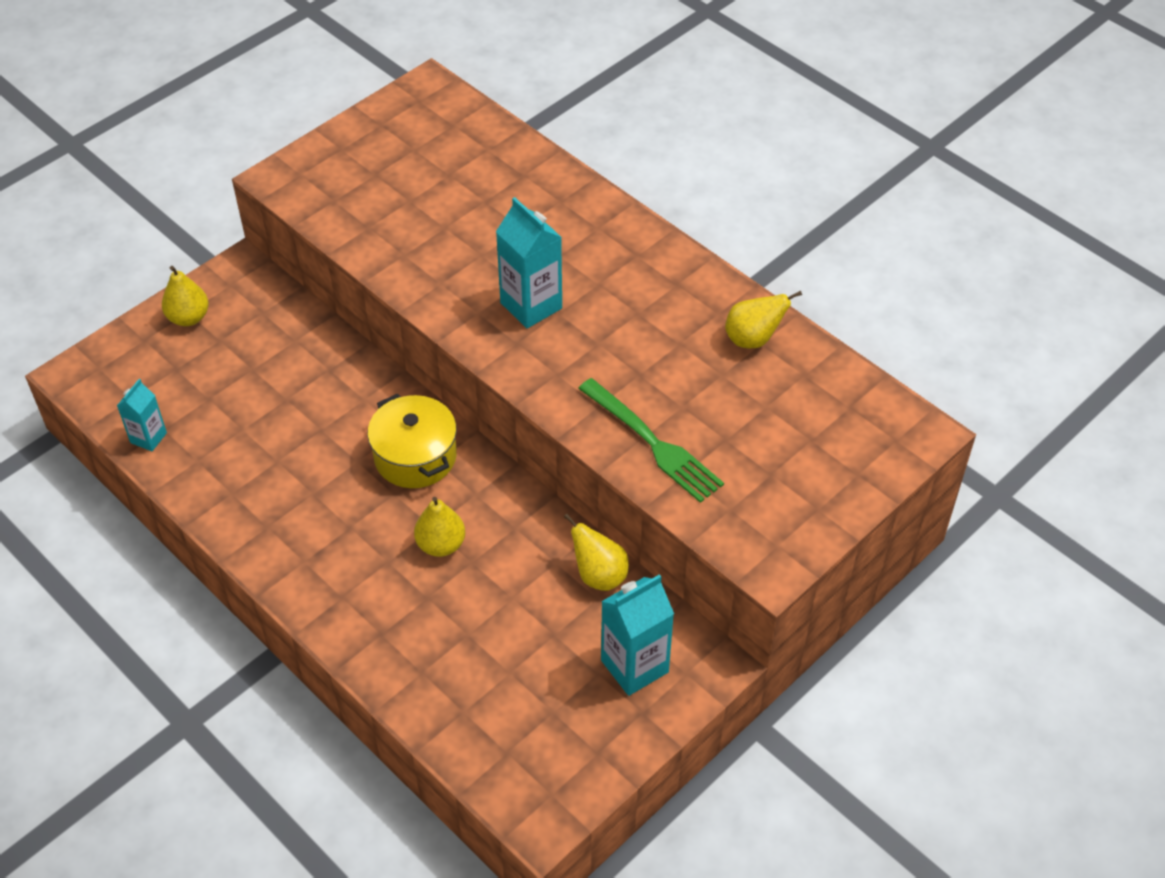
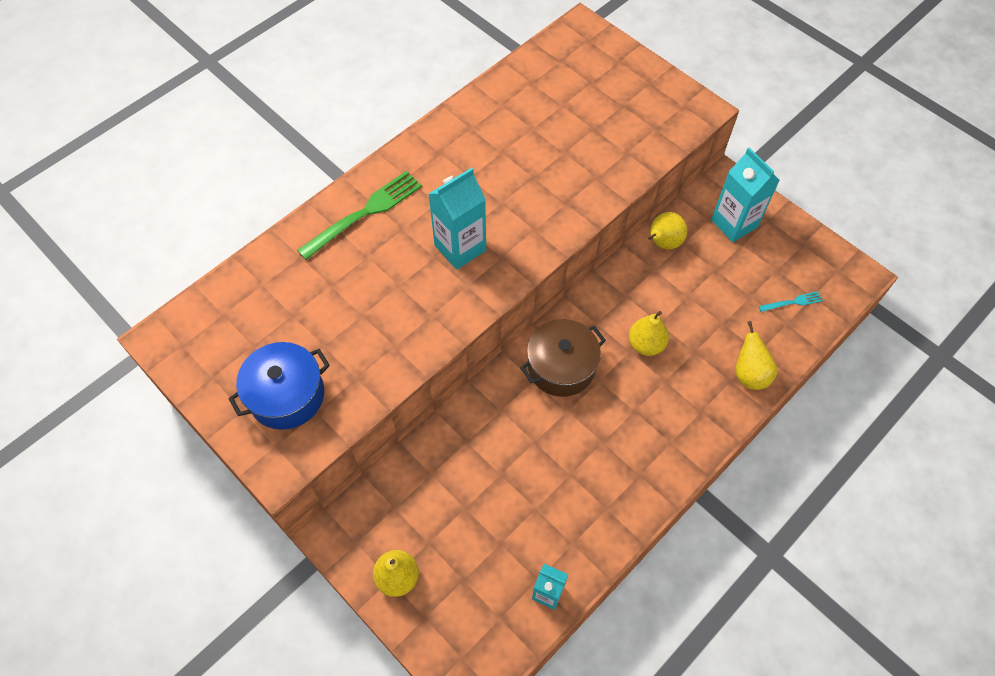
camera: 90 degrees left, 10 degrees up
(354, 178) = (287, 395): none -> blue pot
(415, 456) = (561, 367): yellow pot -> brown pot
(498, 724) = (793, 302): none -> turquoise fork
(653, 443) = (600, 170): green fork -> green fork (365, 213)
(753, 339) = (497, 109): yellow pear -> yellow pear (749, 374)

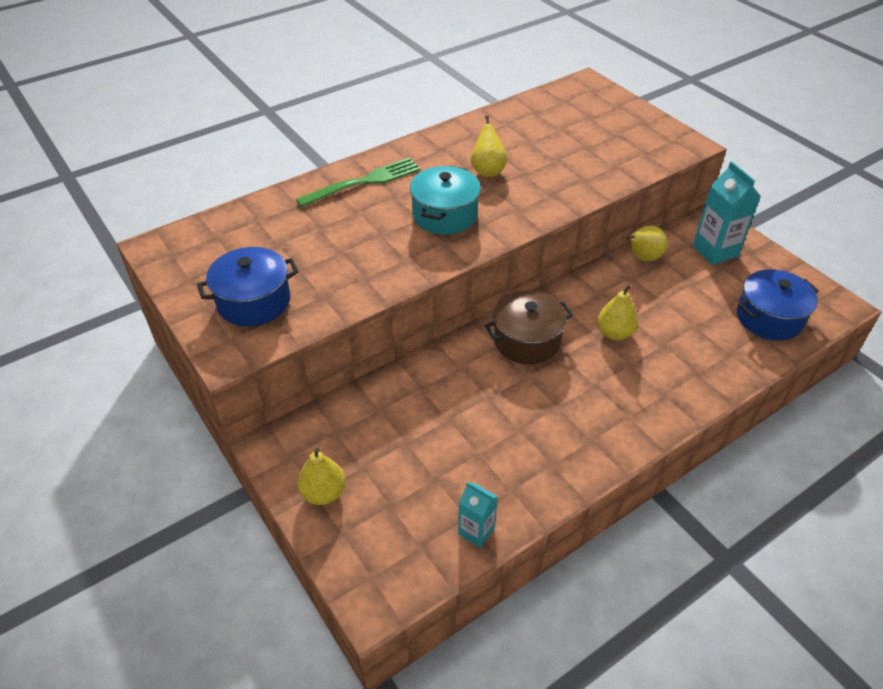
camera: 10 degrees right, 15 degrees down
(460, 248) = (445, 215): turquoise carton -> turquoise pot
(749, 374) = (718, 370): yellow pear -> yellow pear (487, 171)
(793, 302) = (769, 318): turquoise fork -> blue pot

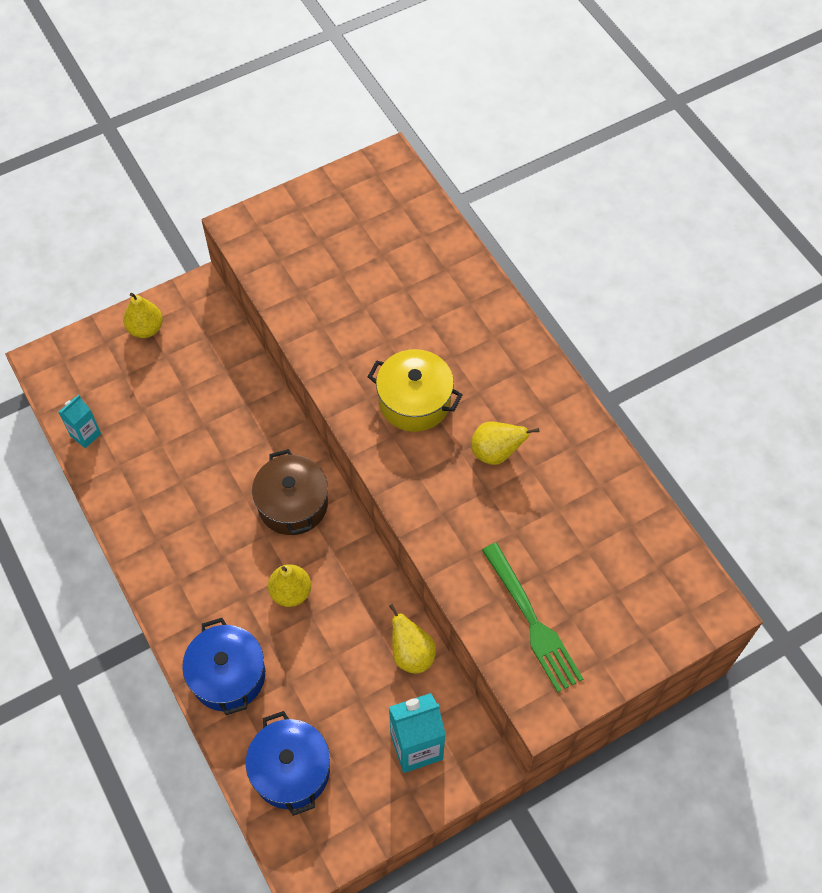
camera: 95 degrees right, 15 degrees up
(254, 302) = (302, 240): blue pot -> blue pot (228, 675)
(364, 182) = (482, 328): green fork -> green fork (532, 622)
(445, 215) = (414, 401): turquoise pot -> yellow pot

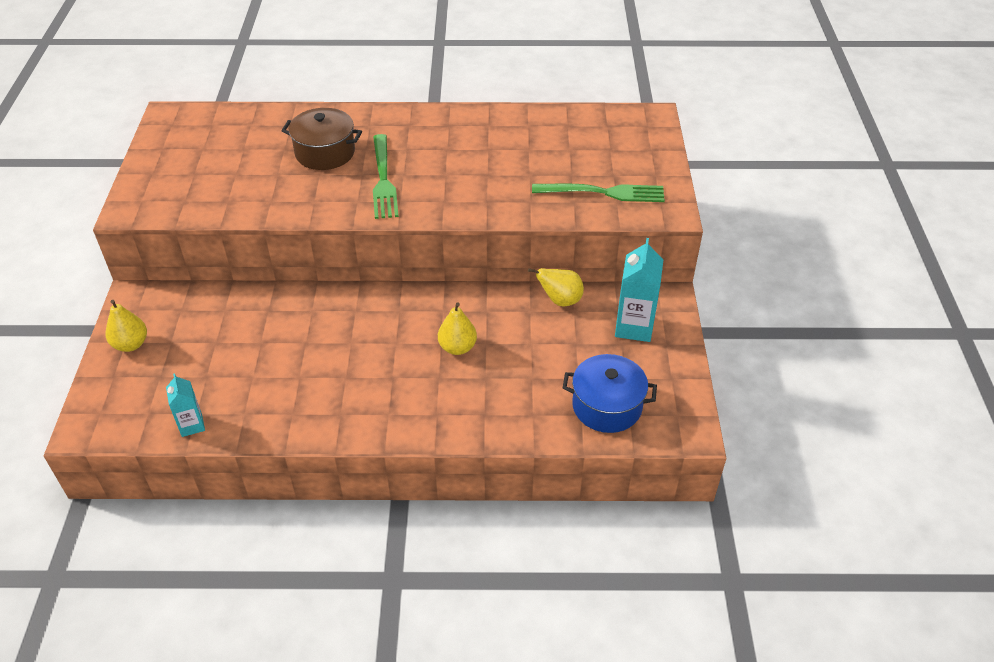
camera: 60 degrees left, 15 degrees down
(228, 675) = (499, 414): blue pot -> none
(292, 504) = (383, 317): brown pot -> brown pot (325, 153)
(414, 401) = (383, 180): yellow pot -> green fork
(496, 453) = (461, 159): yellow pear -> none

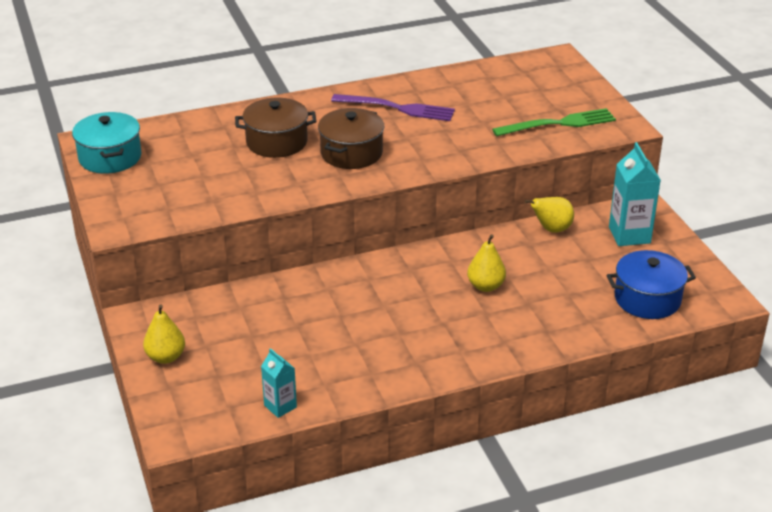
camera: 20 degrees left, 10 degrees down
(173, 136) = (110, 157): none -> turquoise pot
(383, 180) = (351, 153): green fork -> brown pot
(459, 141) = (398, 108): none -> purple fork

